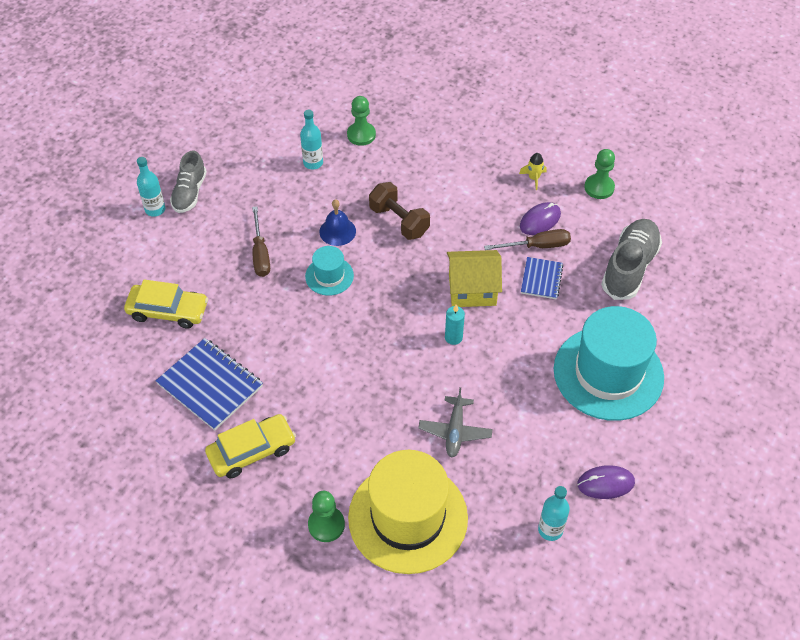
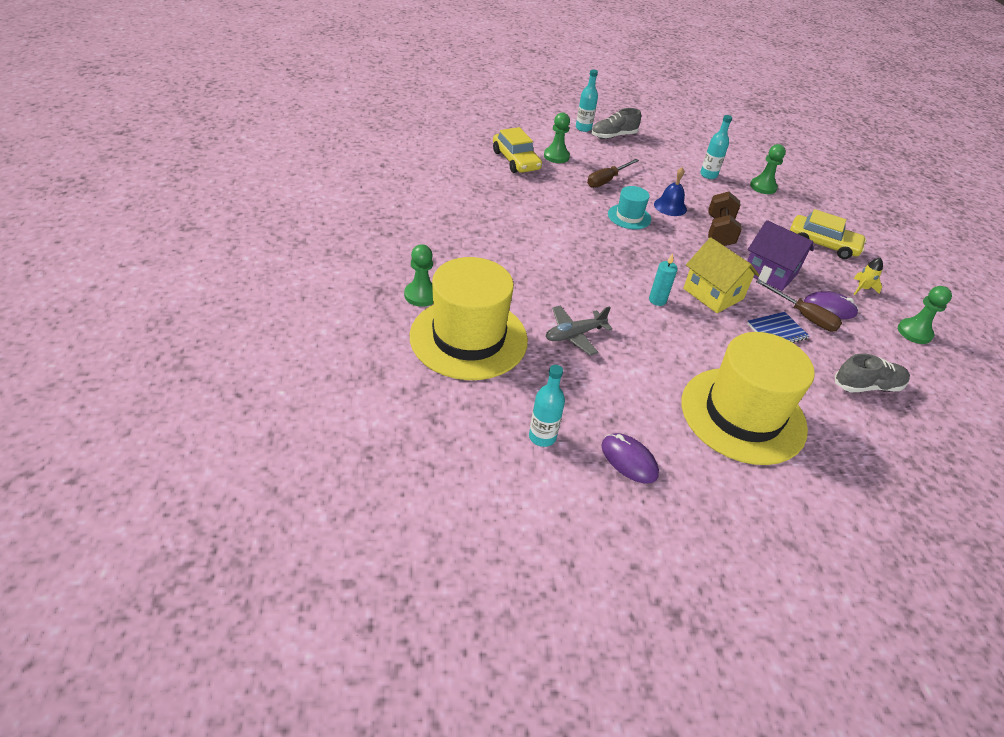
camera: 50 degrees right, 10 degrees down
(187, 269) = (556, 156): none -> green pawn
(210, 385) = (479, 198): blue notebook -> none
(252, 451) = (447, 235): yellow car -> yellow car (822, 244)
(474, 227) = (770, 273): none -> purple house
(608, 373) = (743, 415): turquoise hat -> yellow hat
(629, 268) = (867, 386): grey shoe -> grey shoe, size x0.66

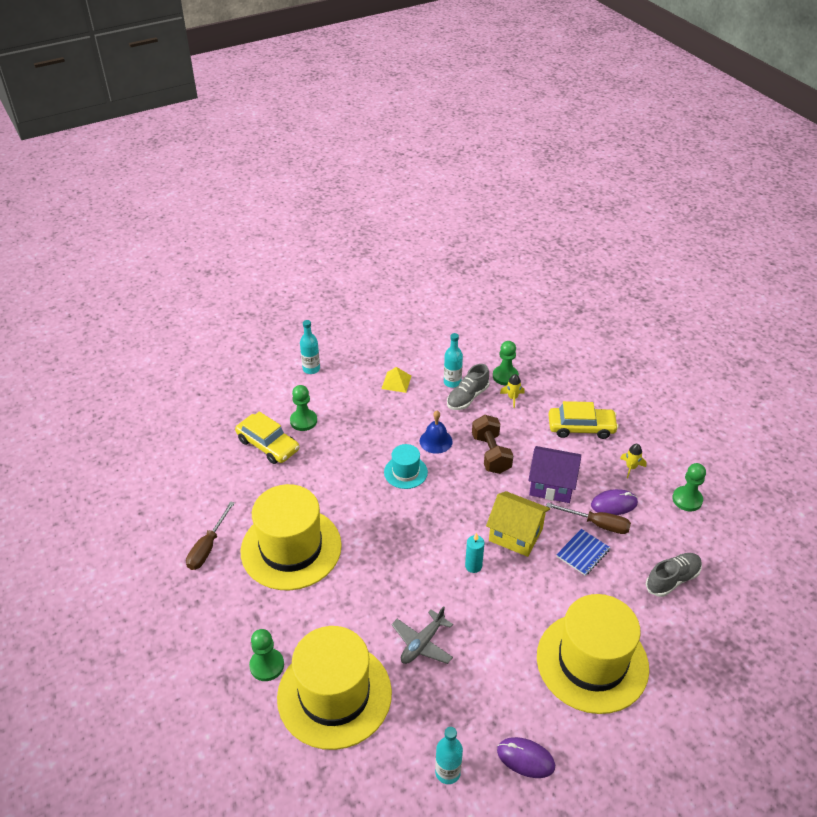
camera: 20 degrees left, 0 degrees up
(493, 229) = (291, 548): none -> yellow hat
(606, 180) = (364, 432): brown screwdriver -> brown screwdriver (207, 547)
(613, 136) = (344, 367): grey shoe -> grey shoe (467, 397)
(655, 159) = (396, 382): none -> yellow pyramid
(762, 203) = (512, 398): none -> yellow rocket

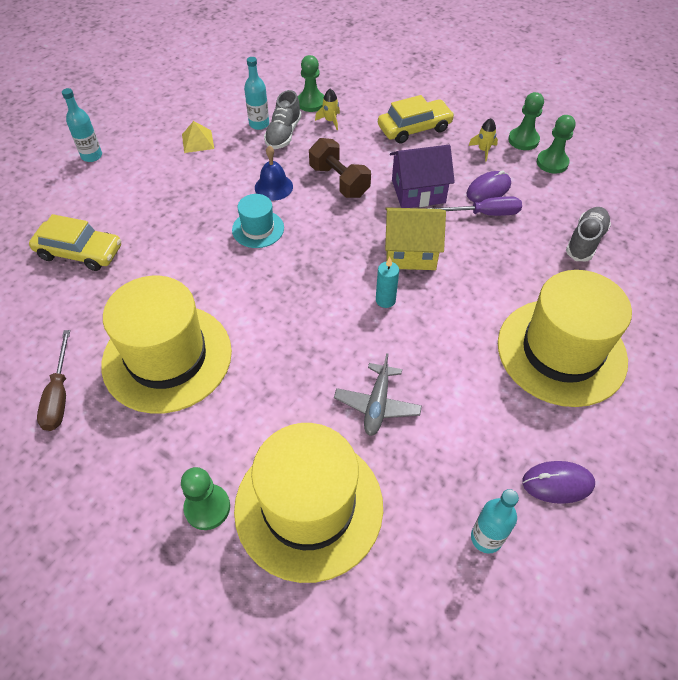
camera: 25 degrees left, 10 degrees up
(303, 421) = (110, 213): green pawn -> green pawn (523, 140)
(583, 553) = (487, 247): blue notebook -> none
(597, 524) = (484, 214): brown screwdriver -> purple screwdriver

